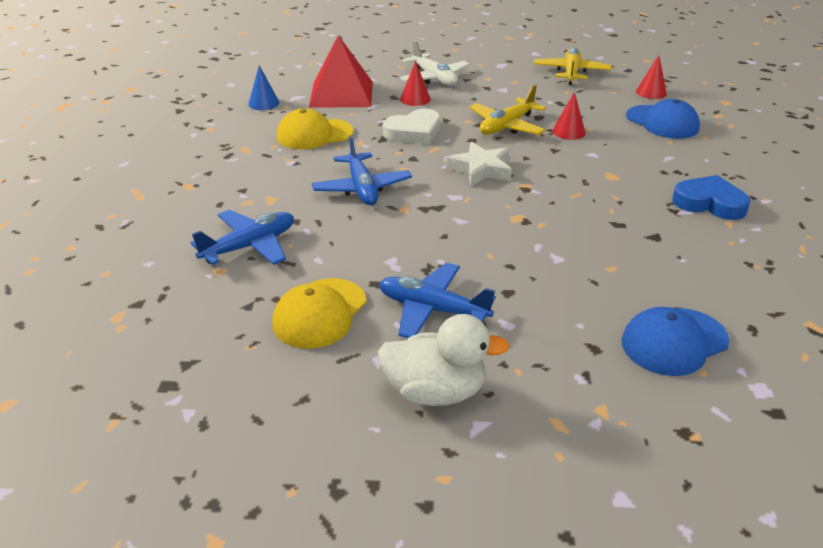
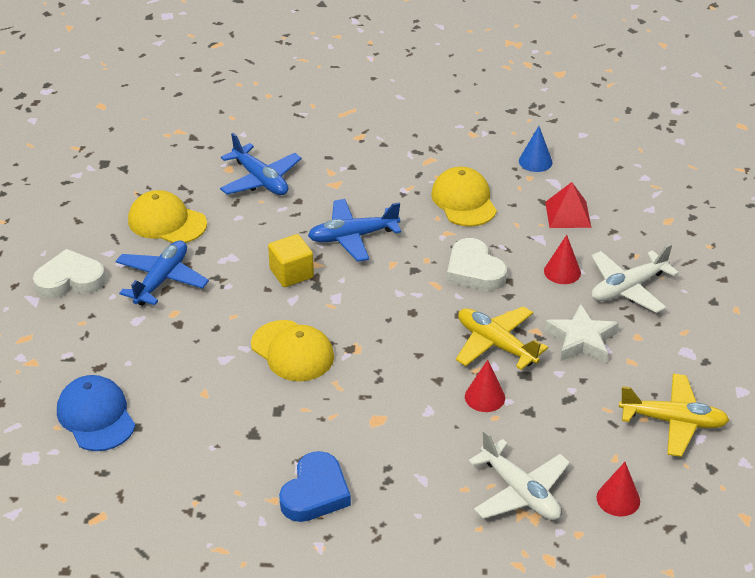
camera: 90 degrees right, 5 degrees up
(341, 94) = (568, 214): red pyramid -> red pyramid, size x0.58
(419, 221) = (291, 273): none -> yellow cube
(435, 392) = (70, 280): white duck -> white heart
(481, 169) = (390, 318): white star -> white star (581, 340)
(536, 218) = (292, 351): none -> yellow cap
(662, 122) = (520, 492): blue cap -> white plane

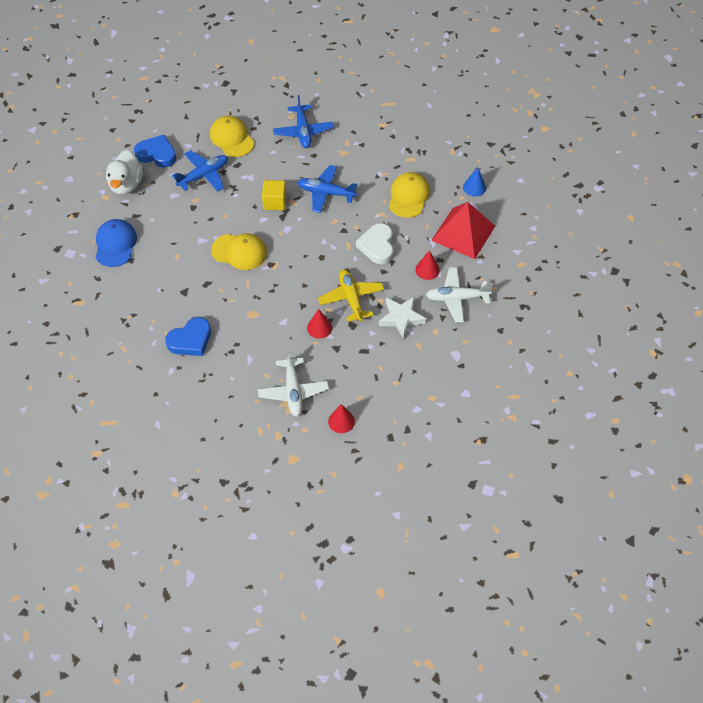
camera: 30 degrees right, 15 degrees up
(52, 334) = (126, 184): none -> white duck
(70, 280) = (157, 154): white heart -> blue heart
(292, 351) = (239, 252): yellow cap -> yellow cap turned 60 degrees counterclockwise
(568, 214) = (463, 233): red pyramid -> red pyramid, size x1.71
(673, 421) = (410, 392): yellow plane -> none

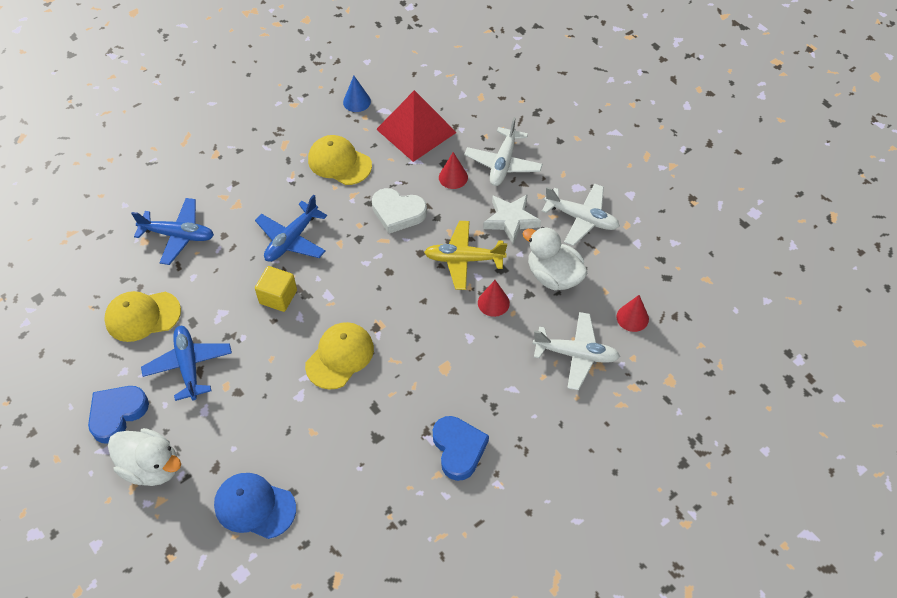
camera: 70 degrees left, 0 degrees up
(359, 360) = (553, 276): none -> white duck
(424, 365) = (581, 218): none -> white plane

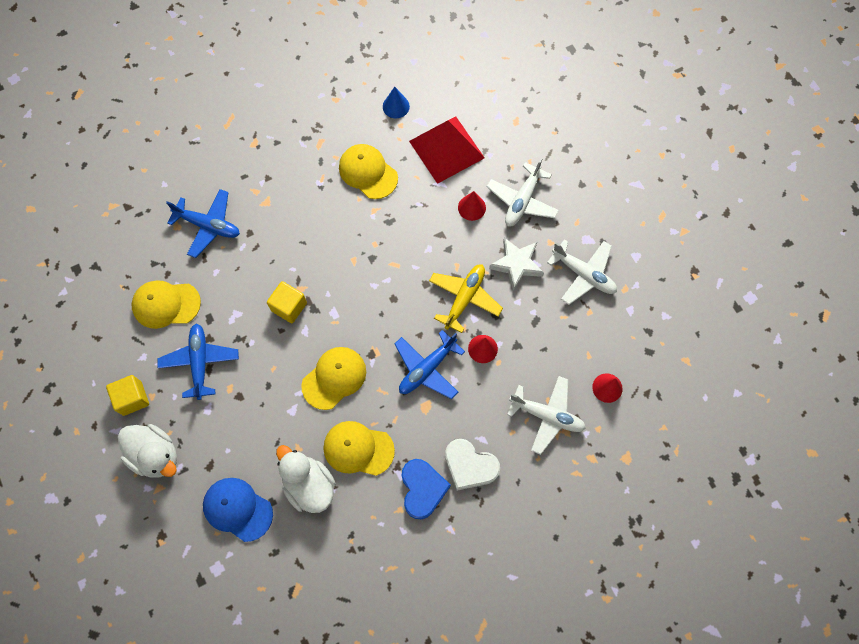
camera: 10 degrees right, 15 degrees up
(117, 414) = (132, 398): blue heart -> yellow cube
(292, 239) = (310, 248): blue plane -> blue plane (427, 368)
(379, 421) = (358, 449): none -> yellow cap
(398, 213) = (413, 237): white heart -> white heart (470, 466)
(464, 259) = (464, 298): yellow plane -> yellow plane turned 105 degrees clockwise
(553, 276) = (544, 331): white duck -> white duck (309, 485)

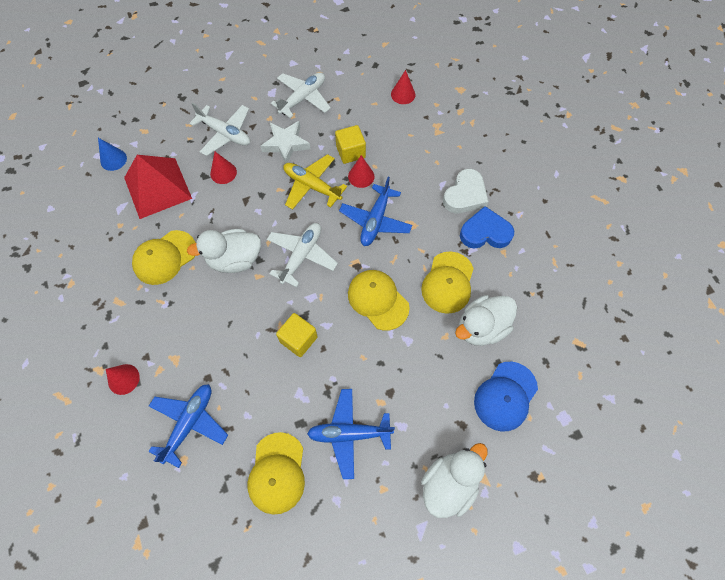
camera: 85 degrees left, 5 degrees down
(132, 398) = (384, 512): yellow cube -> yellow cube (350, 152)
(246, 164) = (123, 379): none -> red cone
(370, 236) = (235, 259): none -> white duck
(396, 106) = (97, 227): blue cone -> blue cone (113, 159)
(427, 368) = (375, 221): blue plane -> blue plane turned 60 degrees clockwise
(547, 416) = (424, 136): white plane -> white plane (302, 256)

